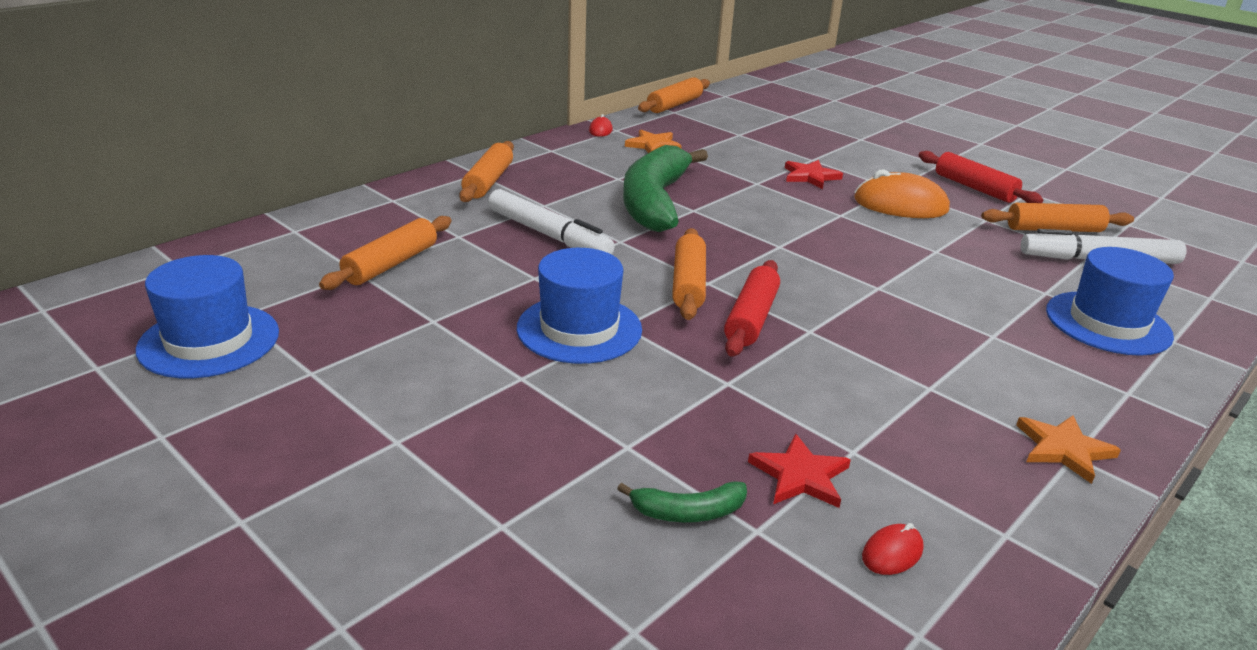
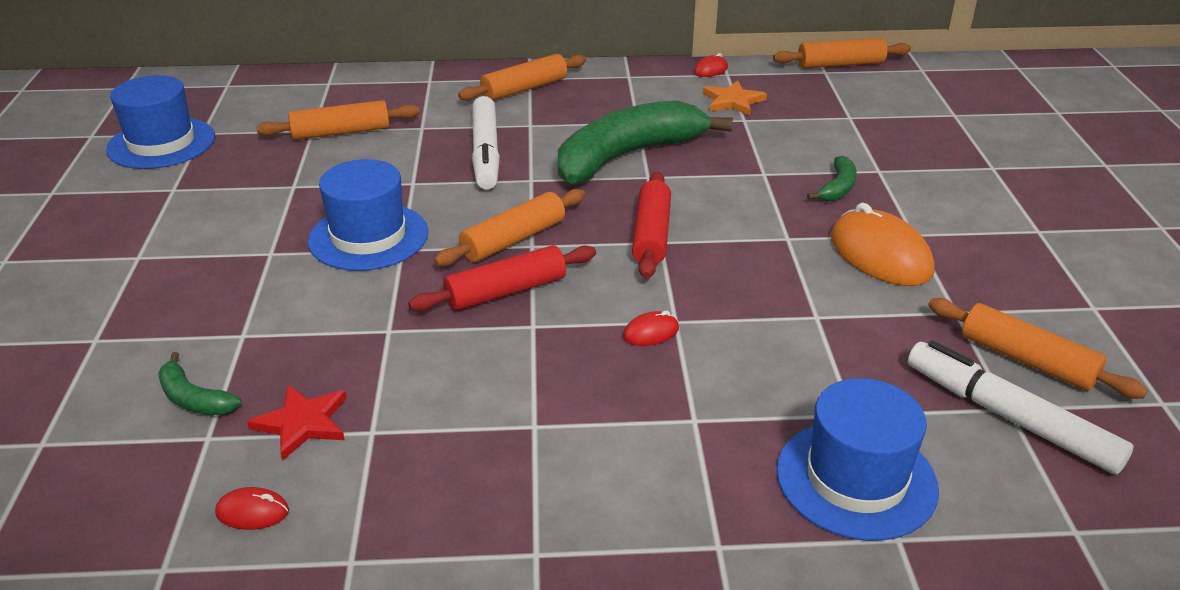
camera: 45 degrees right, 5 degrees up
(810, 176) = (837, 188): red star -> green banana
(879, 300) = (651, 332): none -> red mouse
(974, 188) = (1023, 274): red rolling pin -> red rolling pin (651, 235)
(1063, 449) = (538, 543): orange star -> none

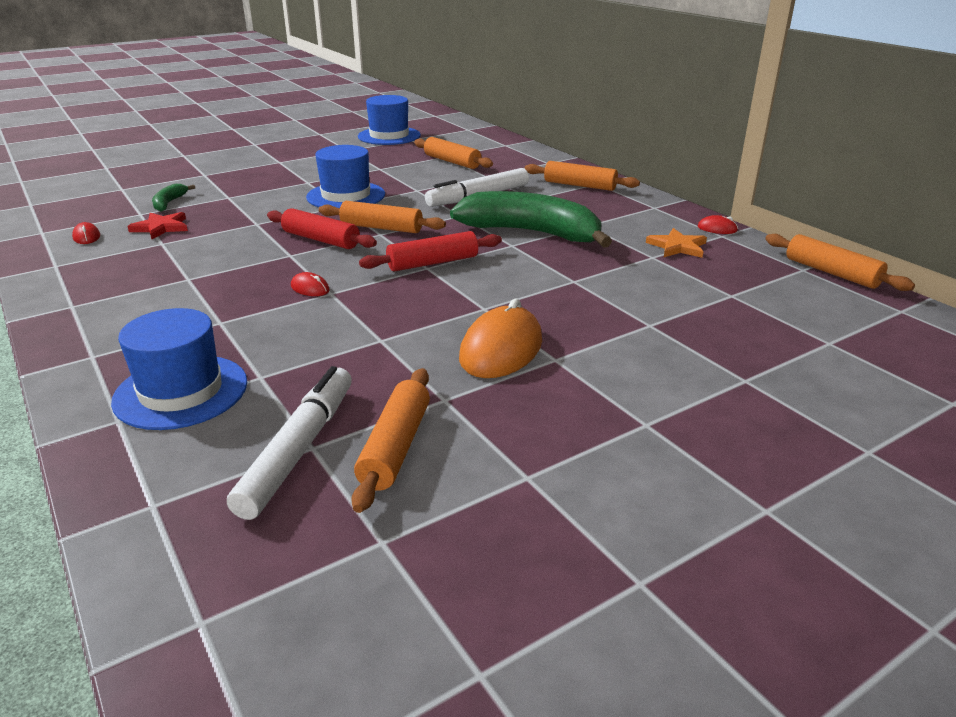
camera: 60 degrees right, 5 degrees down
(837, 188) = (592, 313): green banana -> none

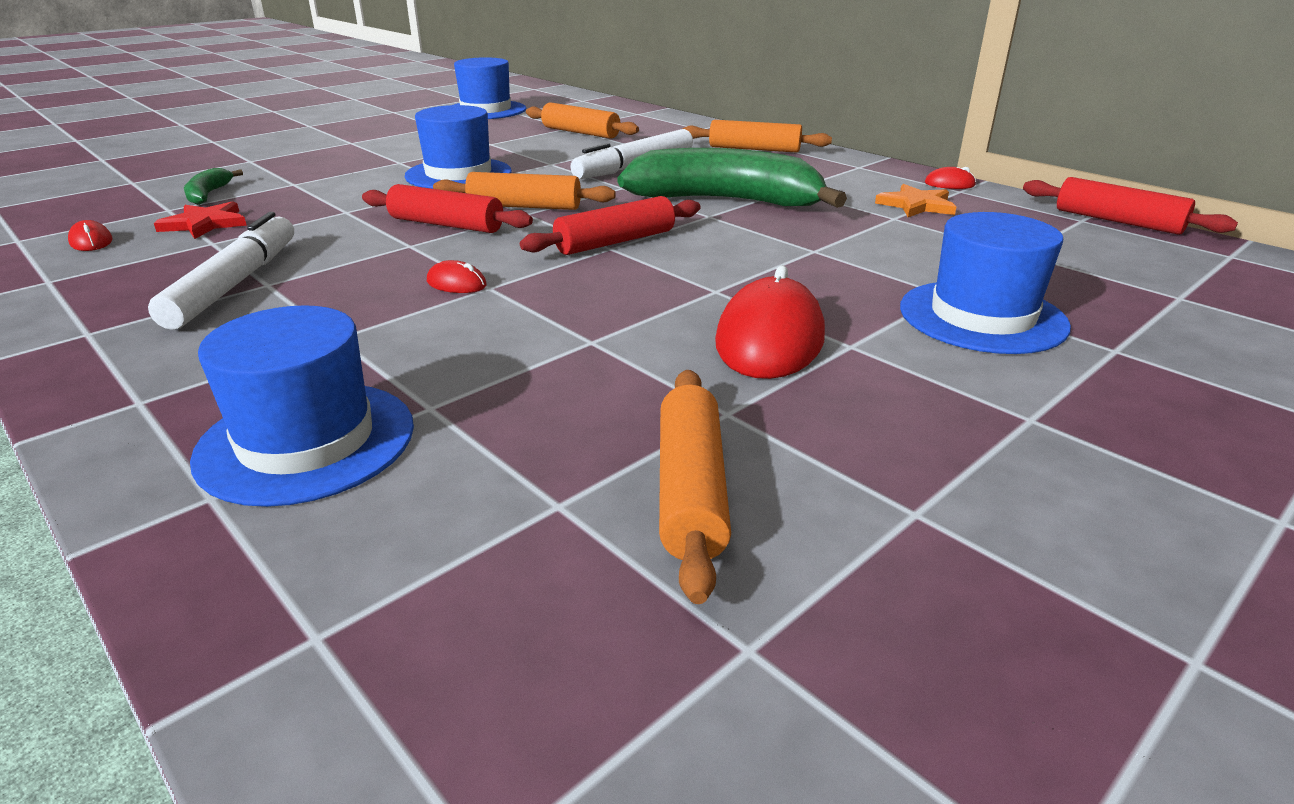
camera: 10 degrees left, 0 degrees up
(299, 449) = (538, 510): white marker -> white marker (236, 283)
(501, 349) = (770, 340): orange mouse -> red mouse
(664, 345) = (982, 317): none -> blue hat
(831, 273) = (1117, 221): orange rolling pin -> red rolling pin

